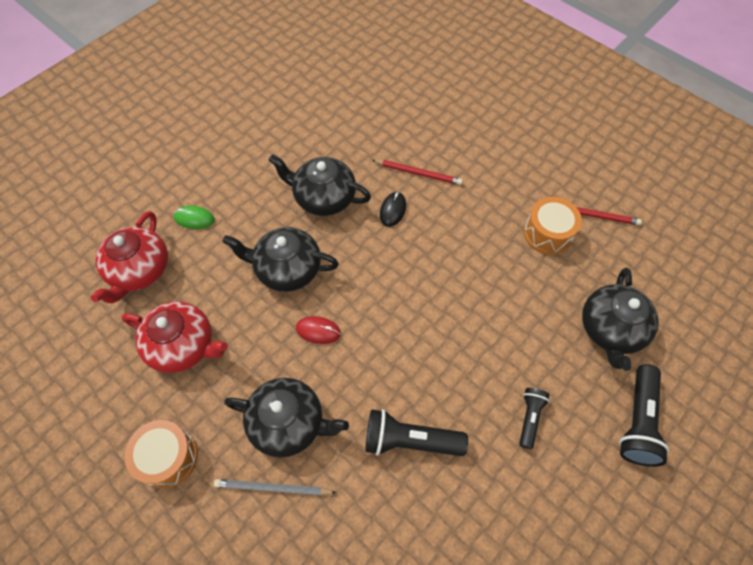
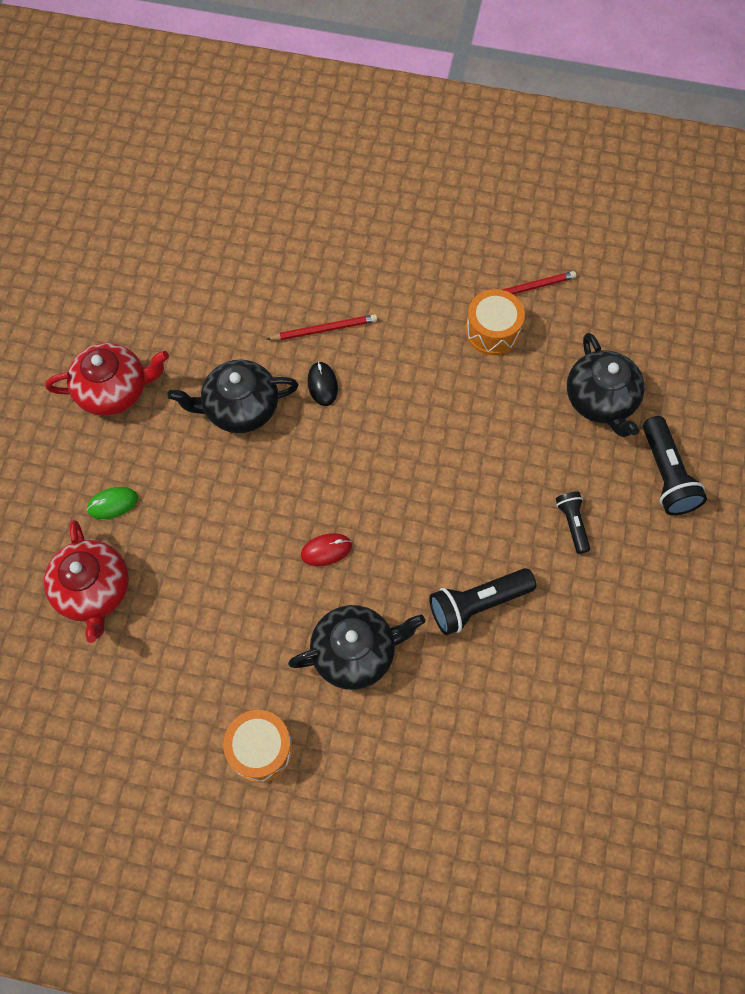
camera: 30 degrees left, 5 degrees up
(183, 345) = (198, 639): red teapot -> red teapot (114, 390)
(273, 488) = (379, 717): grey pencil -> none
(287, 269) = (253, 505): black teapot -> none

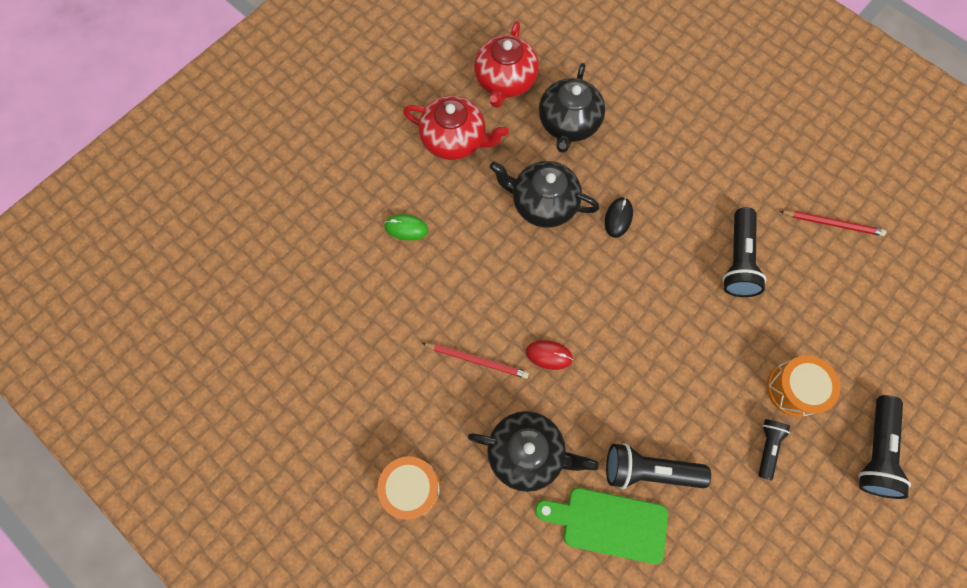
camera: 30 degrees right, 5 degrees up
(93, 590) = (356, 288): red teapot -> red teapot (505, 81)
(324, 329) = (643, 173): red pencil -> red pencil (476, 360)
(457, 367) = (738, 260): none -> black flashlight
(467, 673) = (608, 523): none -> green cutting board
(492, 331) = (784, 245): orange drum -> orange drum (794, 389)
(601, 400) = (850, 354): black teapot -> black teapot (568, 123)

